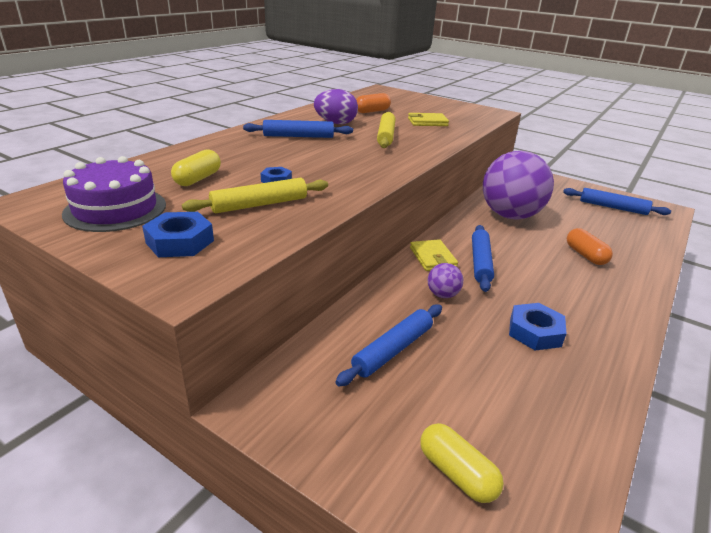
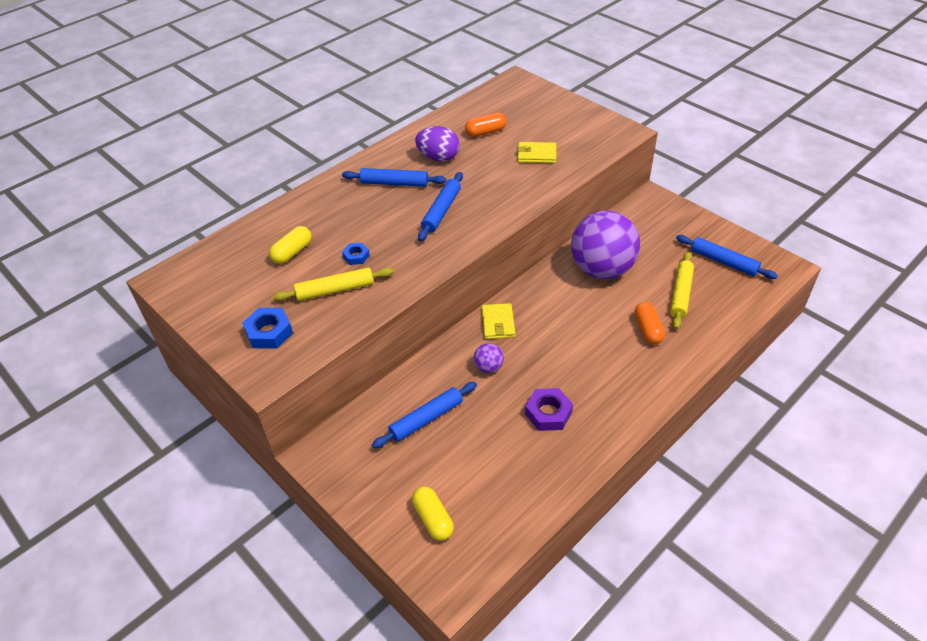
camera: 15 degrees right, 15 degrees up
(115, 209) = (226, 291): purple cake -> none
(386, 136) = (481, 183): yellow rolling pin -> yellow rolling pin (680, 294)
(480, 262) = (540, 332): blue rolling pin -> blue rolling pin (441, 211)
(535, 332) = (548, 413): blue nut -> purple nut

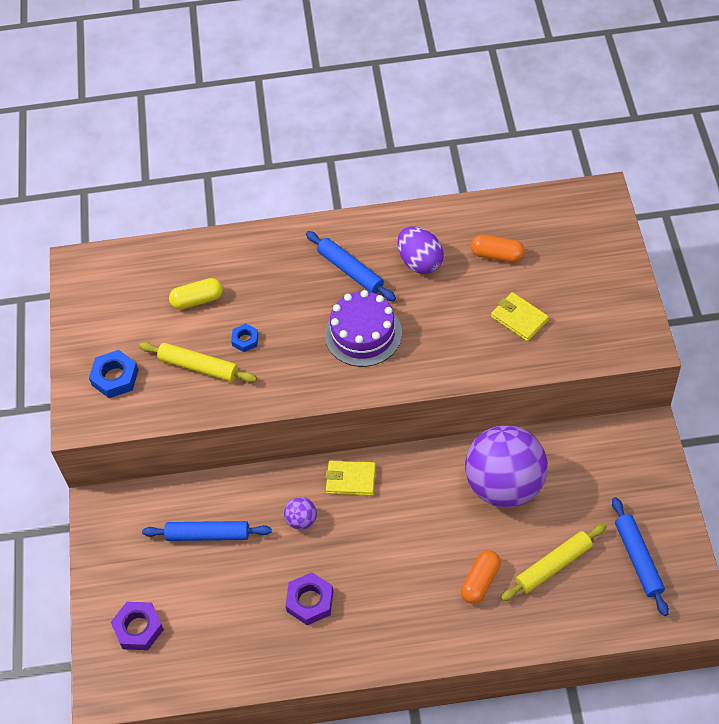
camera: 40 degrees right, 10 degrees up
(433, 519) = (138, 628): yellow capsule -> purple nut
(441, 211) = (363, 334): blue rolling pin -> purple cake
(498, 323) = (351, 479): yellow wallet -> yellow wallet turned 60 degrees clockwise

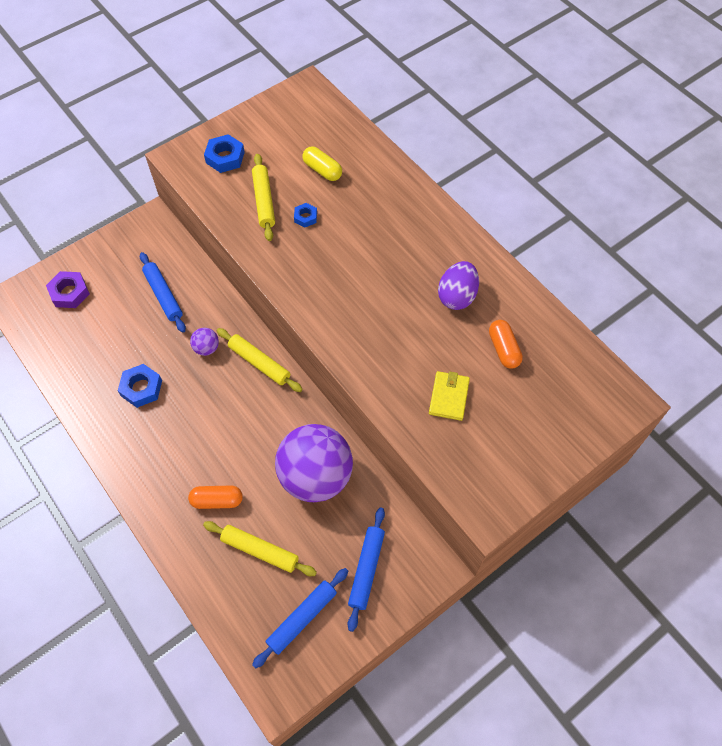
camera: 55 degrees right, 5 degrees up
(310, 601) = (141, 388): purple nut -> blue nut
(350, 270) = (415, 252): blue rolling pin -> blue rolling pin (366, 569)
(351, 479) = (259, 363): yellow wallet -> yellow rolling pin
(363, 334) = (360, 291): purple cake -> none

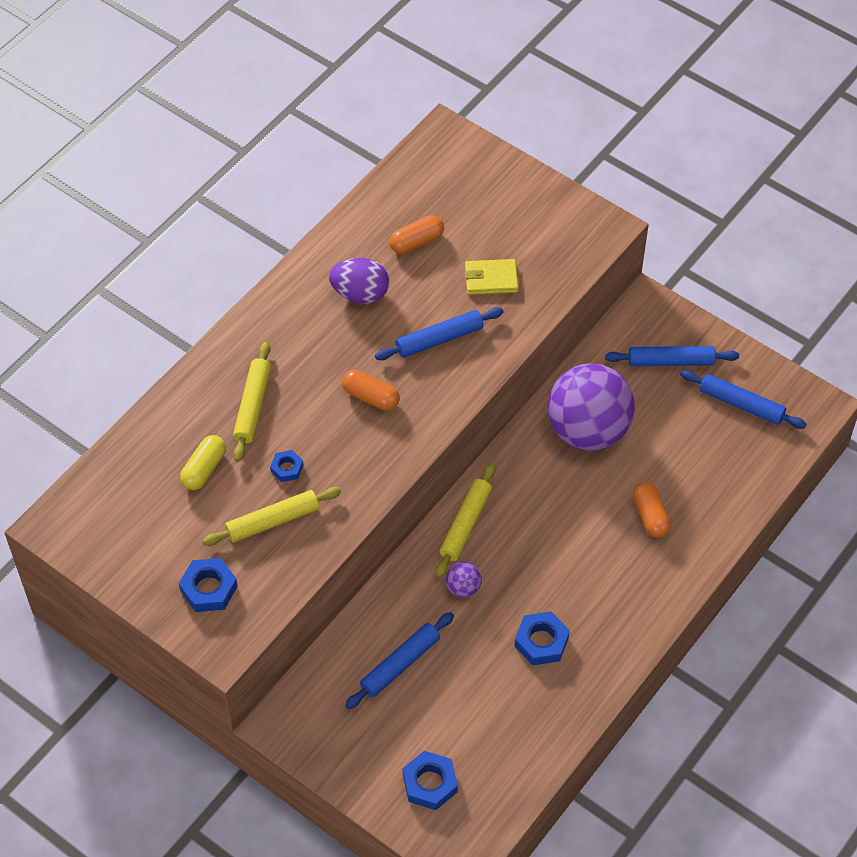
camera: 105 degrees left, 5 degrees down
(69, 292) = (430, 783): purple nut -> blue nut
(260, 550) = (688, 459): yellow rolling pin -> yellow rolling pin (252, 406)
(352, 282) = (371, 397): none -> orange capsule
(394, 342) = (439, 339): none -> blue rolling pin

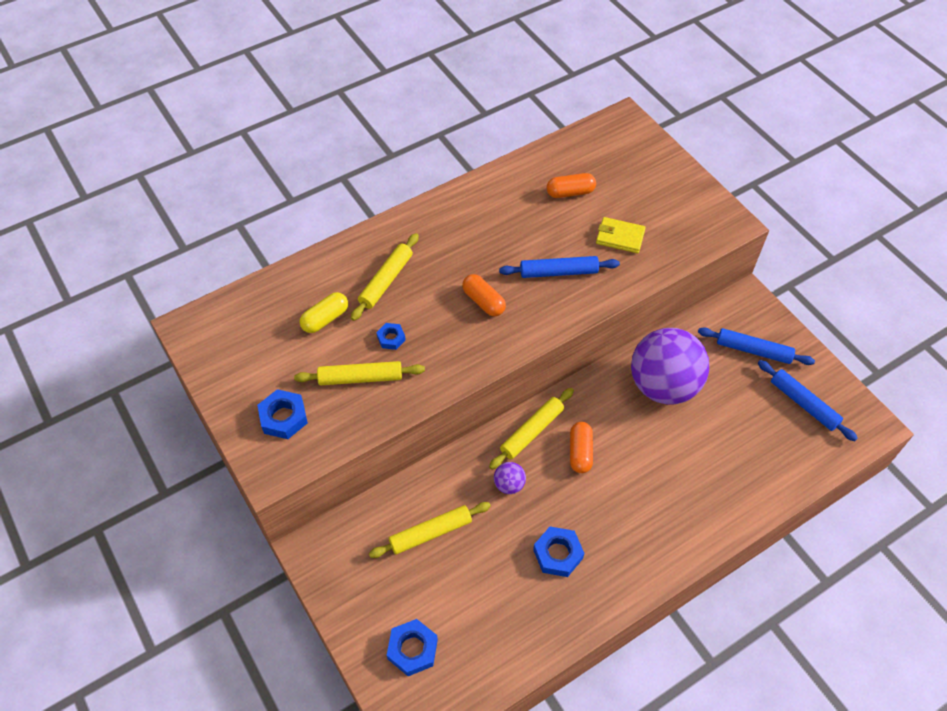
camera: 20 degrees right, 0 degrees up
(360, 294) = (509, 219): purple egg -> none
(400, 664) = (431, 533): blue rolling pin -> yellow rolling pin
(650, 516) = (692, 474): orange capsule -> orange capsule (580, 452)

